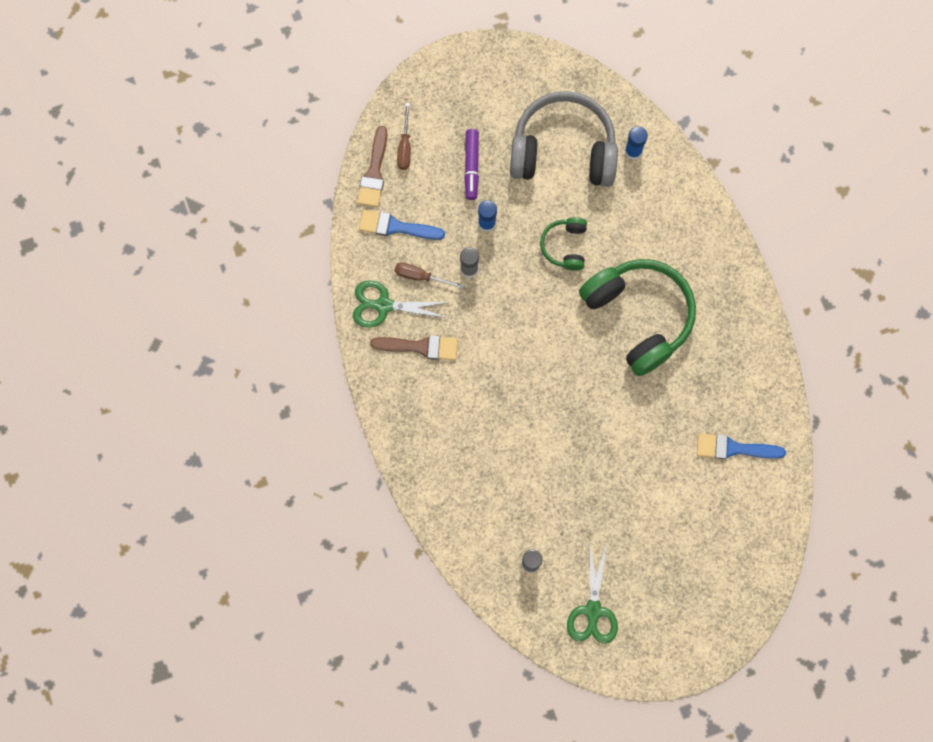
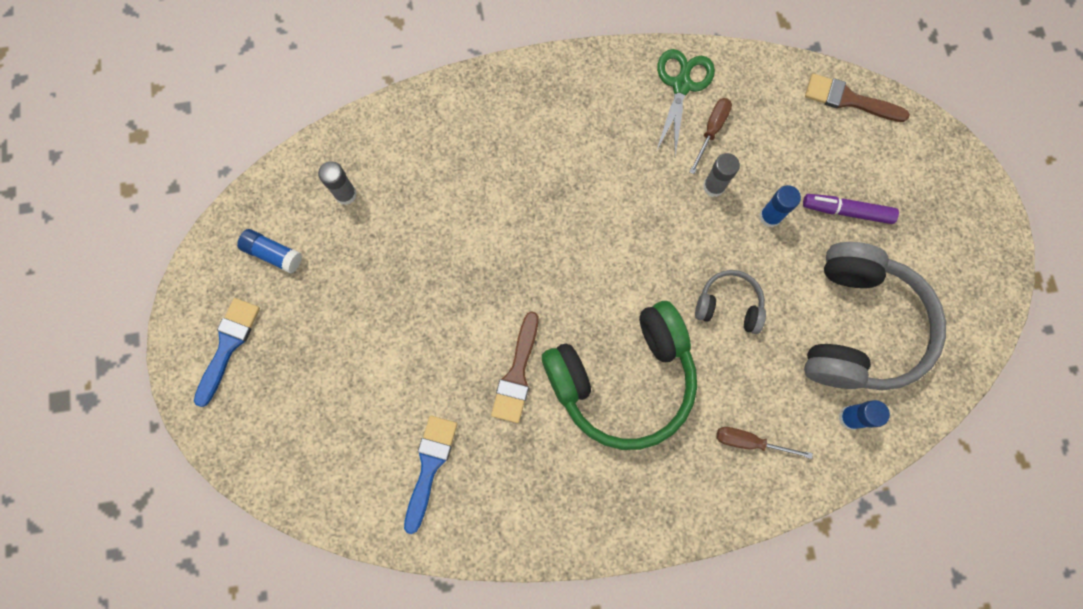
camera: 100 degrees right, 0 degrees up
(396, 227) = (777, 113): blue brush -> blue brush (228, 345)
(405, 146) = (879, 138): brown screwdriver -> brown screwdriver (749, 442)
(420, 347) = (625, 117): brown brush -> brown brush (517, 374)
(565, 246) = (728, 305): green headphones -> grey headphones
(593, 611) = (273, 254): green scissors -> blue glue stick

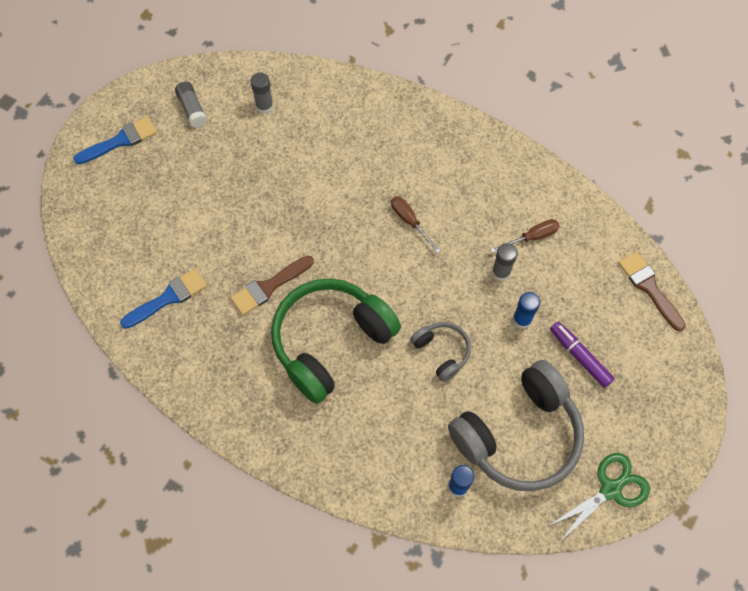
camera: 40 degrees right, 10 degrees down
(273, 254) = (192, 109): blue glue stick -> grey glue stick
(623, 379) = (330, 342): green headphones -> green headphones turned 120 degrees clockwise
(681, 85) = (538, 194): green scissors -> green scissors (611, 489)
(749, 442) = (376, 445): brown screwdriver -> brown screwdriver (410, 221)

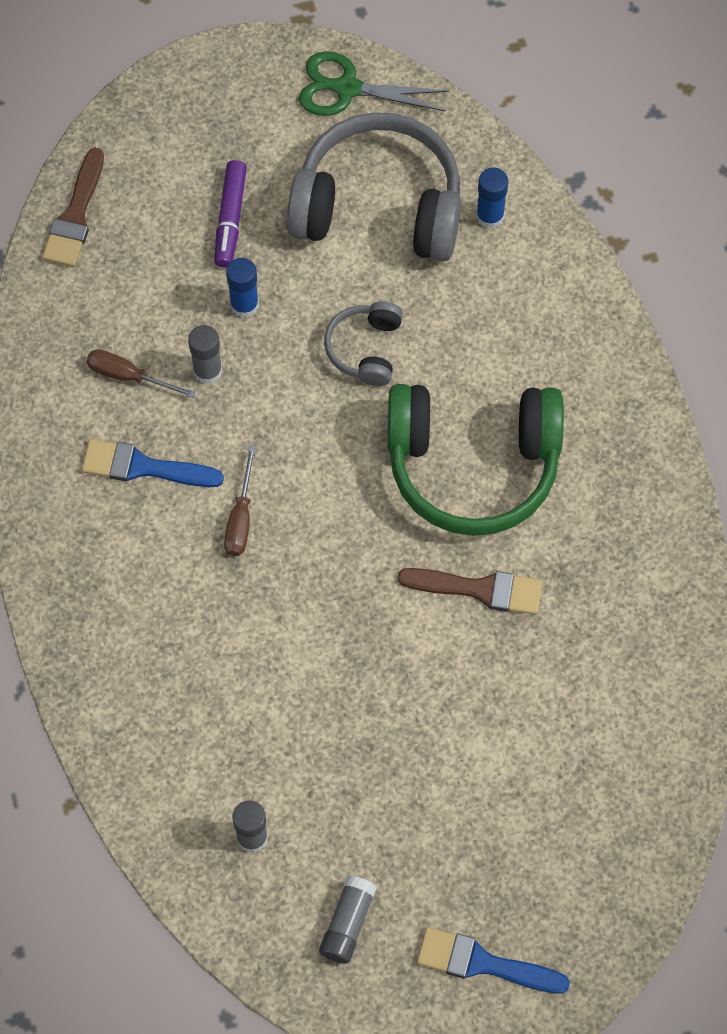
camera: 135 degrees left, 0 degrees up
(168, 298) = (608, 682): blue brush -> blue brush (143, 467)

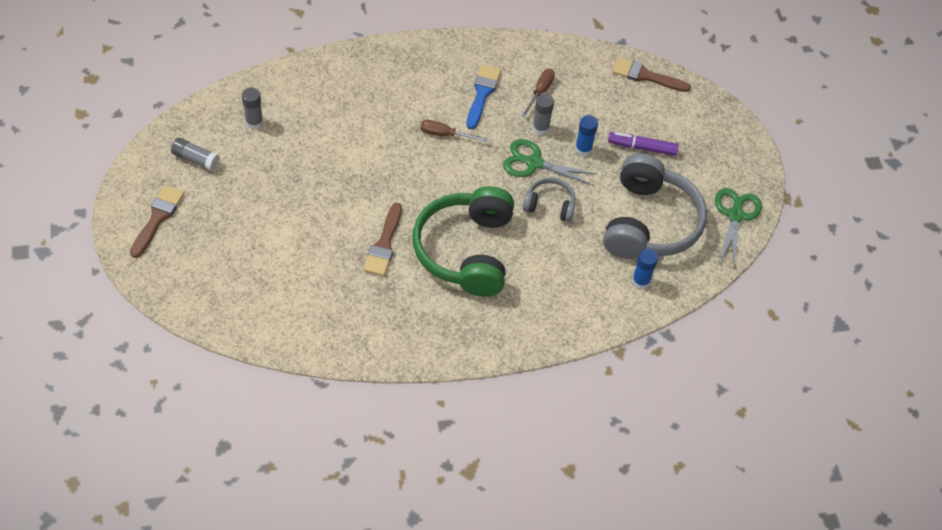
camera: 90 degrees right, 10 degrees down
(283, 377) = (533, 163): none -> green scissors
(482, 963) = (157, 218): blue brush -> brown brush

